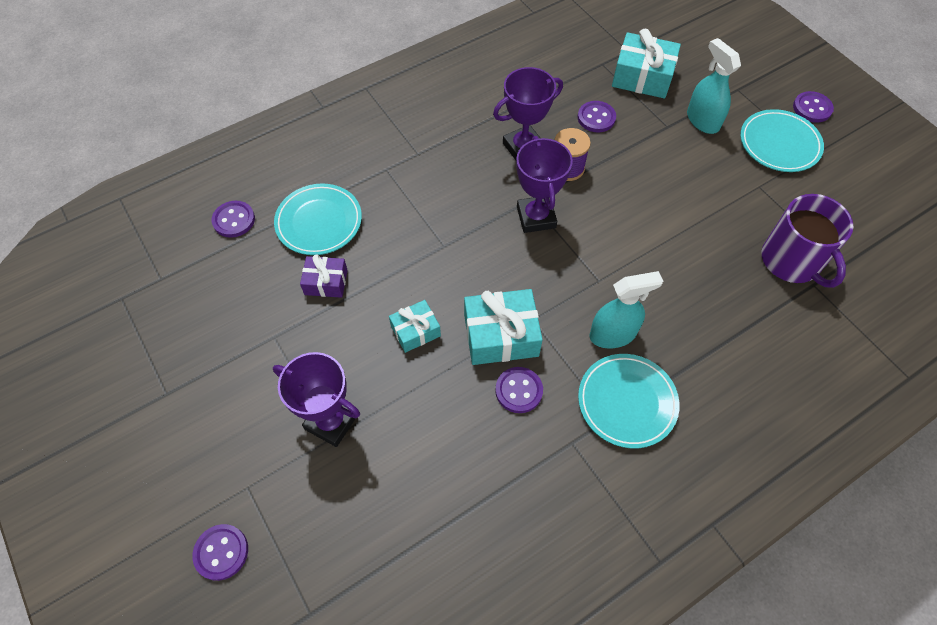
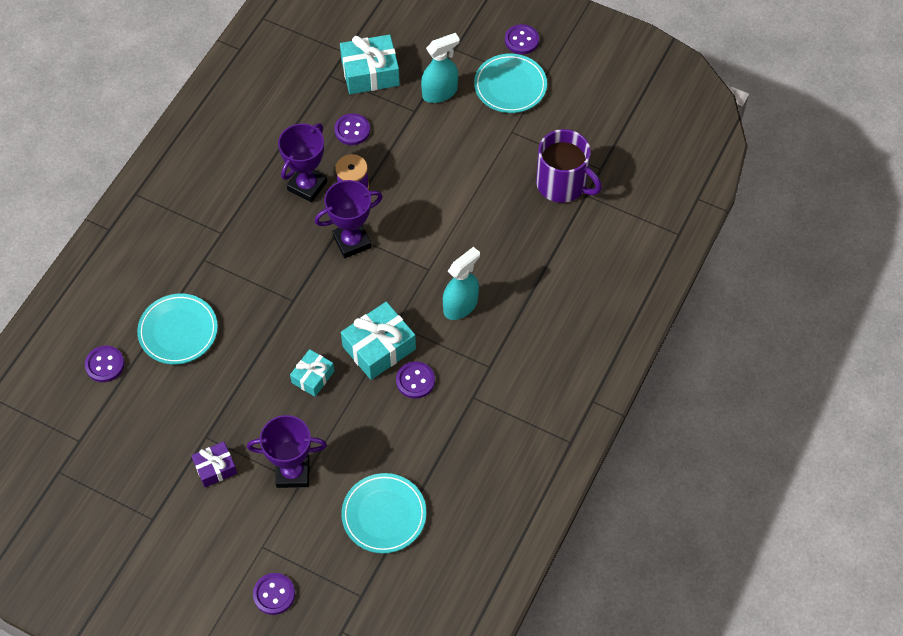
camera: 30 degrees left, 0 degrees up
(326, 282) = (218, 375): purple gift -> purple gift (215, 468)
(536, 217) = (352, 241): purple trophy -> purple trophy turned 75 degrees counterclockwise
(627, 402) = (496, 349): turquoise plate -> turquoise plate (384, 515)
(702, 120) = (440, 92): turquoise spray bottle -> turquoise spray bottle turned 120 degrees clockwise

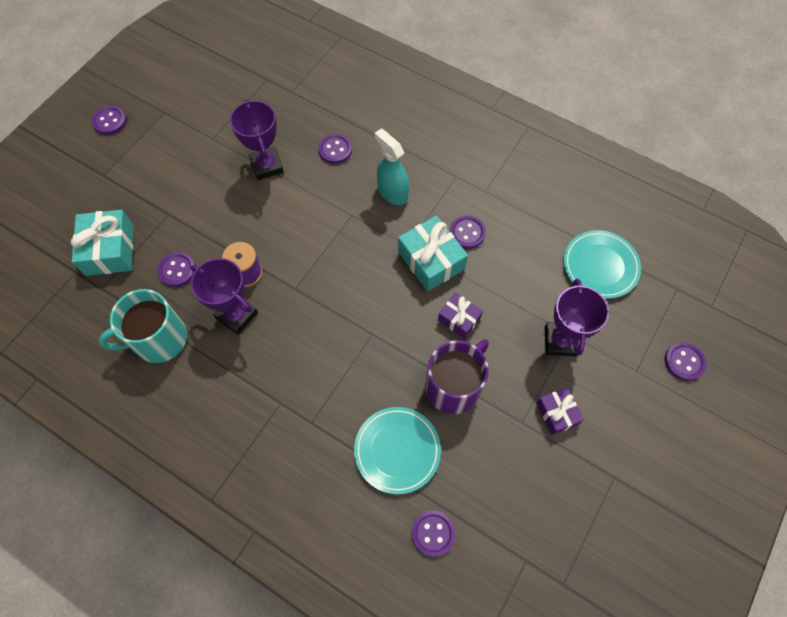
camera: 85 degrees left, 5 degrees up
(280, 129) = (159, 339): none -> turquoise mug
(313, 377) = (459, 319): turquoise gift -> purple gift
(352, 241) = (310, 277): purple trophy -> purple trophy (267, 166)
(440, 92) = (151, 191): turquoise spray bottle -> none
(510, 86) = (160, 135): turquoise plate -> none
(510, 246) = (335, 150): none -> purple button
(562, 184) = (276, 106): purple mug -> purple mug (453, 386)

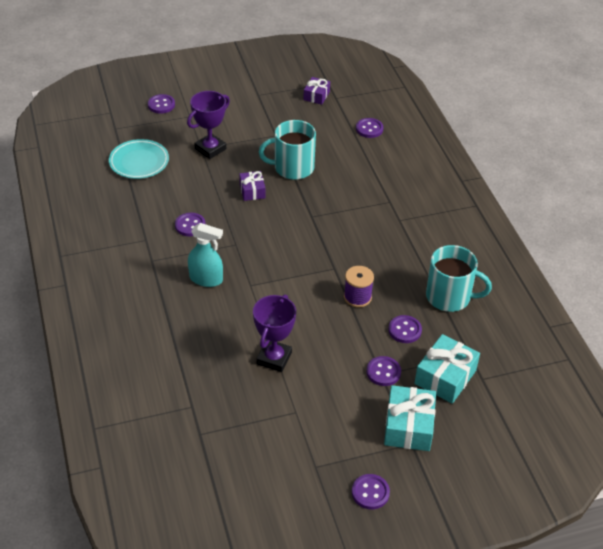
camera: 140 degrees left, 20 degrees down
(236, 315) = (386, 277): purple trophy -> none
(335, 150) = (211, 334): purple button -> purple button (383, 372)
(392, 192) = (206, 279): turquoise spray bottle -> turquoise spray bottle turned 75 degrees counterclockwise
(397, 450) = (353, 164): turquoise plate -> none
(431, 260) = (231, 227): turquoise gift -> turquoise gift (408, 426)
(453, 386) = (292, 168): purple mug -> turquoise mug
(557, 413) = (253, 127): purple gift -> purple gift (316, 96)

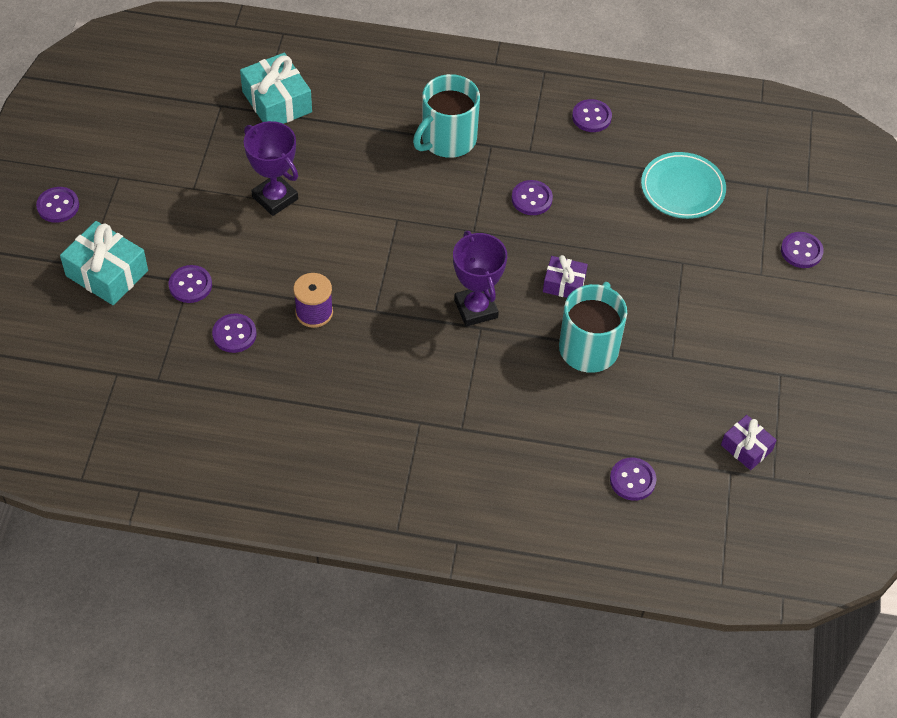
camera: 115 degrees right, 10 degrees up
(95, 219) = (591, 117): none -> purple button
(206, 279) = (431, 183): turquoise spray bottle -> none
(210, 149) = (675, 271): purple trophy -> purple trophy (476, 309)
(445, 377) = (143, 339): turquoise gift -> turquoise gift (277, 102)
(449, 297) = (254, 407): turquoise mug -> turquoise mug (447, 139)

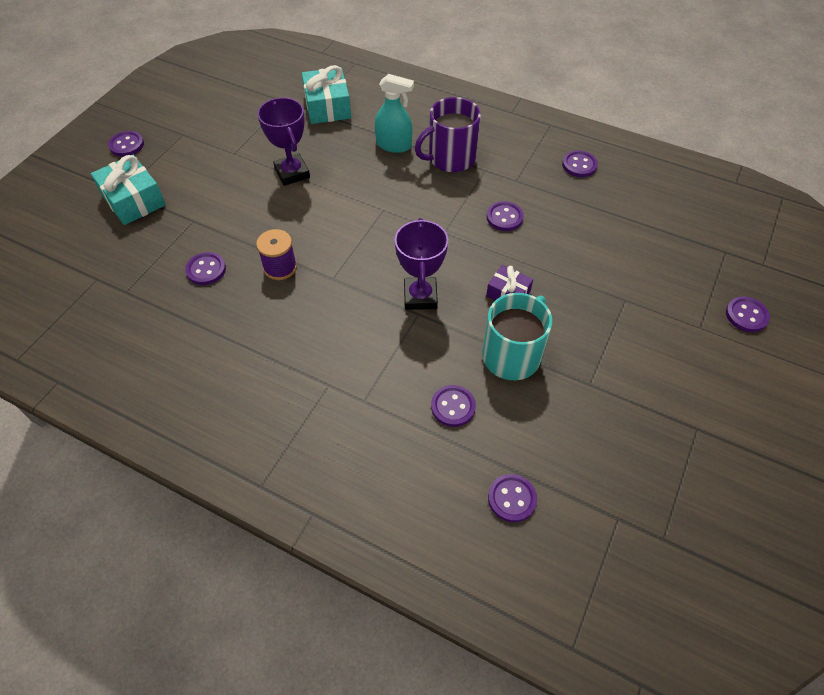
camera: 20 degrees right, 0 degrees up
(190, 285) = (192, 223): purple button -> purple button (453, 407)
(377, 137) = (394, 145): none -> turquoise spray bottle
(447, 139) = (450, 158): turquoise mug -> purple mug
(682, 189) = (644, 237): turquoise plate -> none
(746, 448) = (642, 497): purple gift -> none

